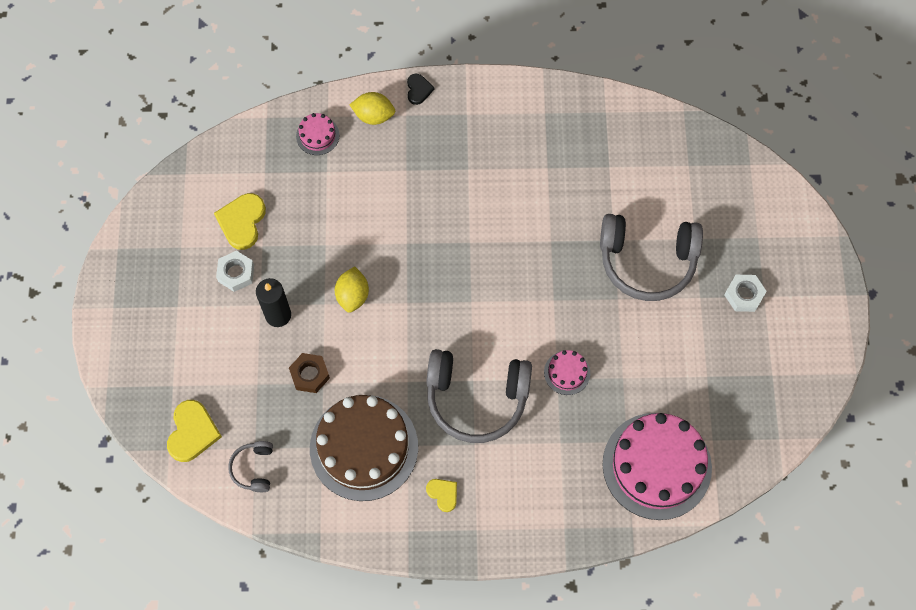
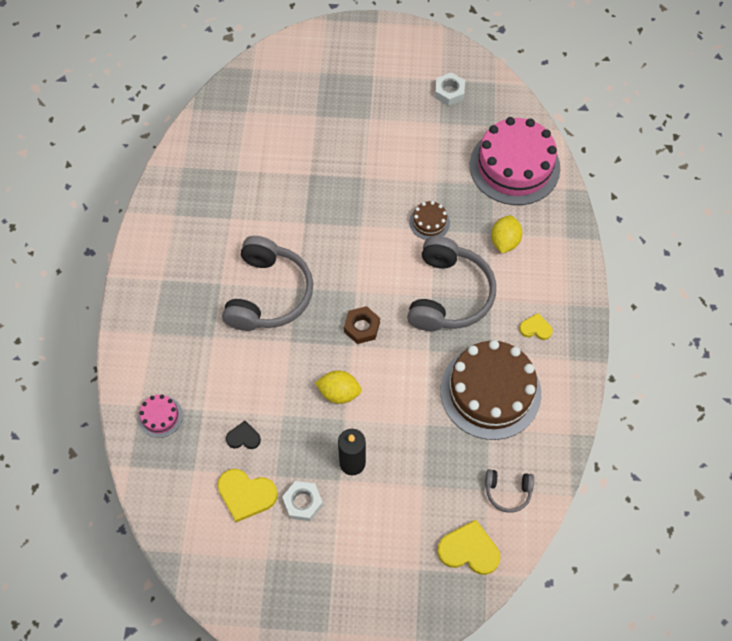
camera: 85 degrees left, 5 degrees down
(310, 375) = (416, 436): brown nut -> brown nut (362, 327)
(373, 116) = (148, 362): yellow lemon -> yellow lemon (504, 241)
(418, 90) = (127, 320): black heart -> black heart (243, 437)
(443, 494) = (535, 328): yellow heart -> yellow heart turned 45 degrees clockwise
(567, 372) = (429, 222): pink cake -> brown cake
(647, 261) = (332, 152): grey headphones -> grey headphones (269, 294)
(744, 295) = (370, 89): white nut -> white nut (449, 92)

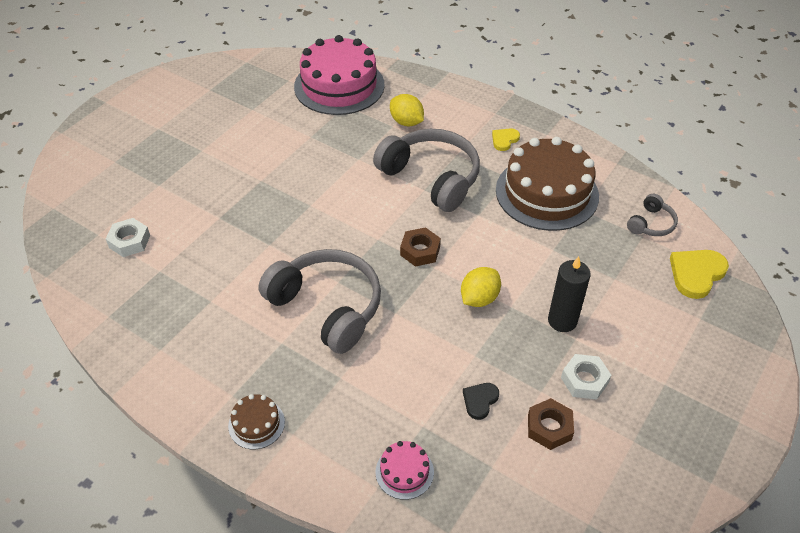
camera: 60 degrees left, 15 degrees down
(246, 495) = (549, 427): yellow heart -> brown nut
(429, 222) = (347, 158): brown cake -> brown cake (256, 424)
(449, 92) = (227, 90): white nut -> white nut (129, 241)

